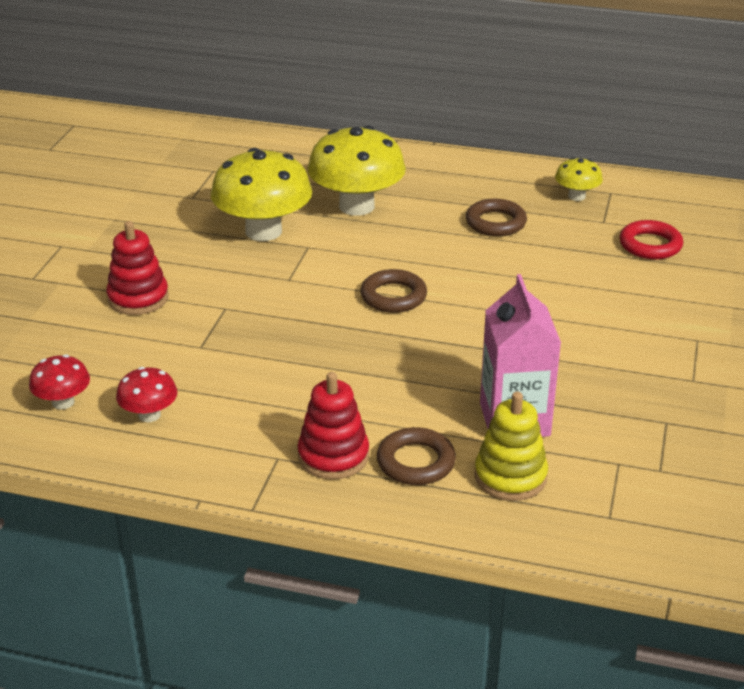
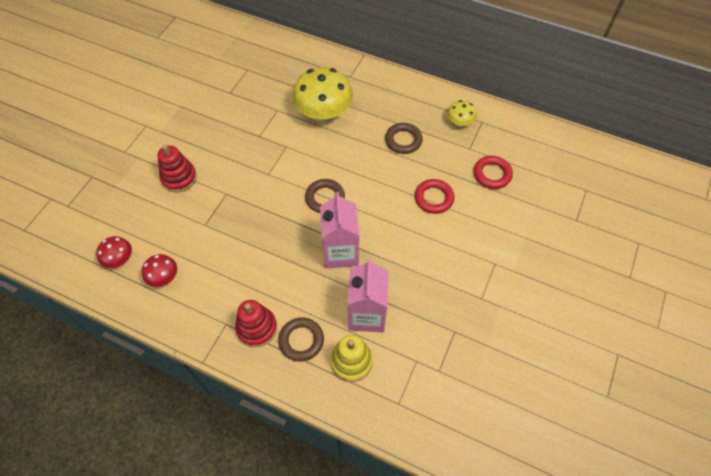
camera: 10 degrees right, 25 degrees up
(263, 231) = (264, 129): yellow mushroom -> none
(443, 354) = (340, 252): none -> pink carton
(570, 279) = (434, 198): none -> red ring

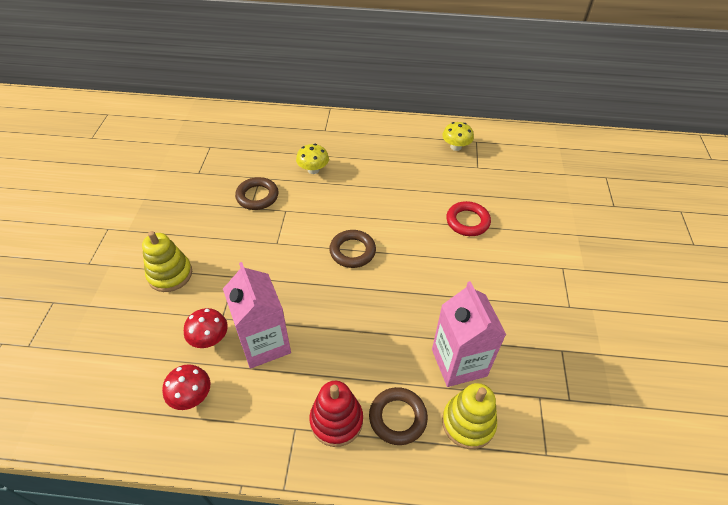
camera: 20 degrees left, 10 degrees down
(120, 259) = (123, 391): red mushroom -> red mushroom (209, 338)
(179, 178) = (170, 274): red stacking toy -> yellow stacking toy
(324, 114) = (313, 170): yellow mushroom -> yellow mushroom, size x0.49
(340, 252) = (396, 303): pink carton -> pink carton (264, 343)
(403, 140) = (408, 175): brown ring -> brown ring (257, 196)
(492, 174) = (512, 185): red ring -> none

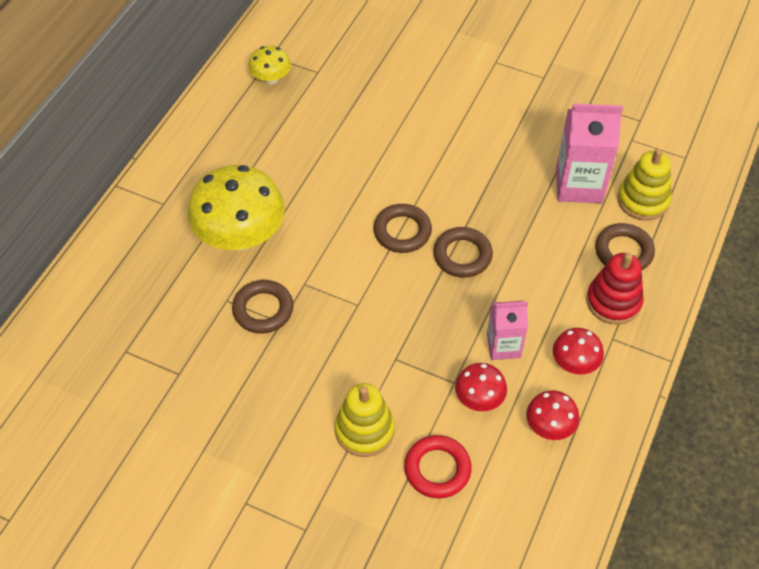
camera: 70 degrees left, 5 degrees up
(260, 402) = (574, 363): none -> red mushroom
(264, 343) = (503, 346): pink carton -> pink carton, size x0.62
(313, 170) = (240, 236): yellow mushroom -> yellow mushroom, size x2.03
(344, 294) = (462, 255): none -> brown ring
(467, 221) = (400, 113): red ring -> red ring (437, 469)

